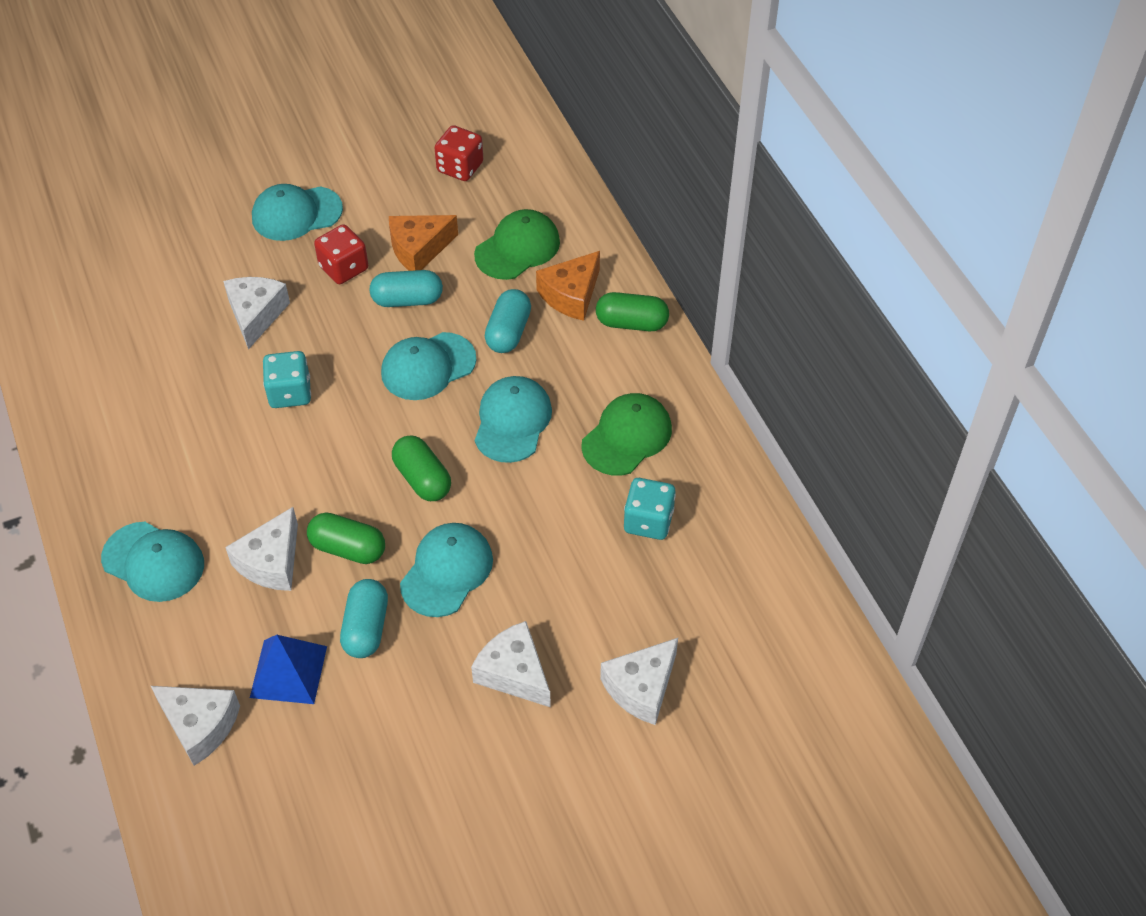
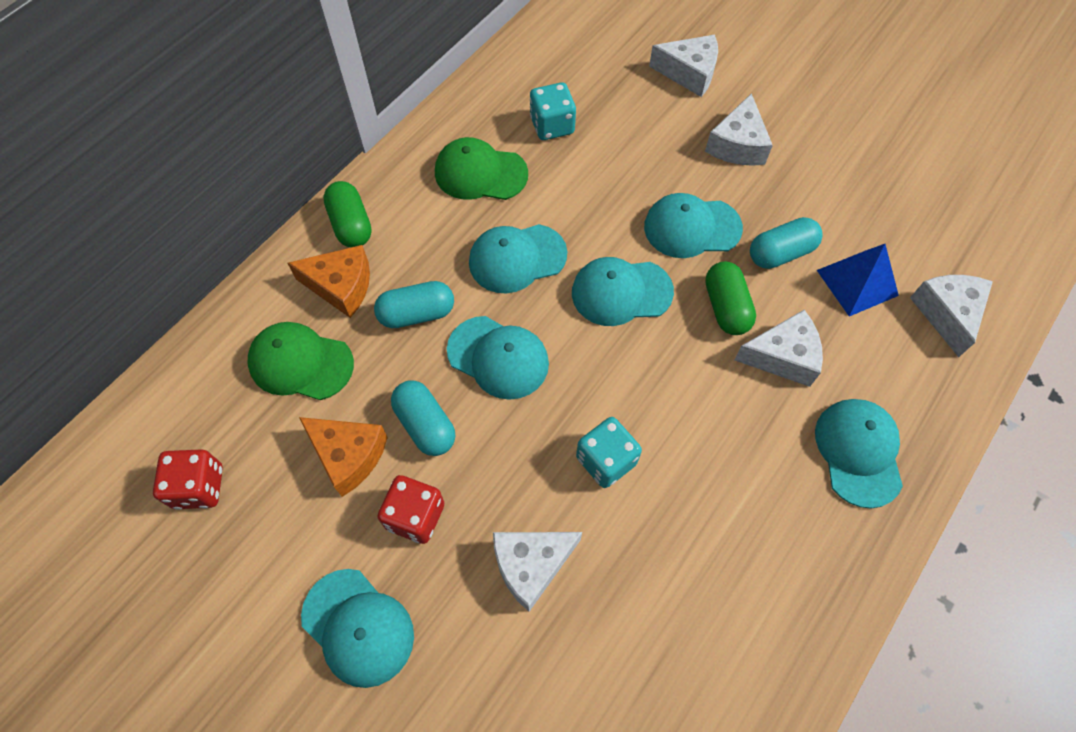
camera: 120 degrees left, 10 degrees up
(422, 479) = (621, 292): green capsule -> turquoise cap

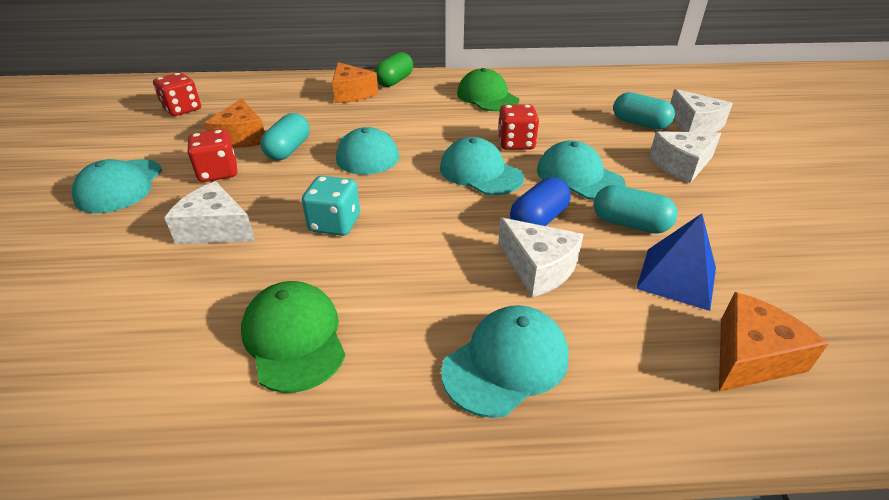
camera: 50 degrees right, 25 degrees down
(300, 363) = (289, 103): green cap -> green cap (294, 338)
(417, 314) = (363, 118): turquoise capsule -> turquoise capsule (639, 124)
(517, 258) = (447, 129): turquoise cap -> none
(552, 126) = (560, 102): turquoise dice -> none
(596, 226) = (516, 143): none -> red dice
(726, 307) = (538, 220): green capsule -> blue capsule
(947, 314) = (750, 356): white cheese -> orange cheese

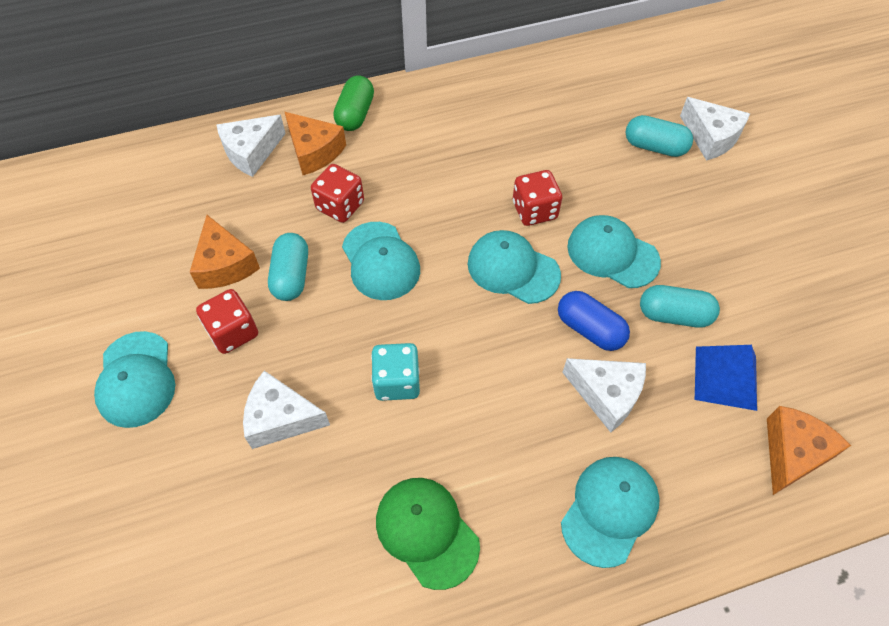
camera: 15 degrees left, 20 degrees up
(182, 109) = (120, 226): red dice -> red dice (340, 206)
(487, 97) = (477, 127): green cap -> none
(538, 220) = (590, 329): blue capsule -> blue capsule turned 75 degrees counterclockwise
(681, 165) = (707, 212): white cheese -> white cheese (251, 152)

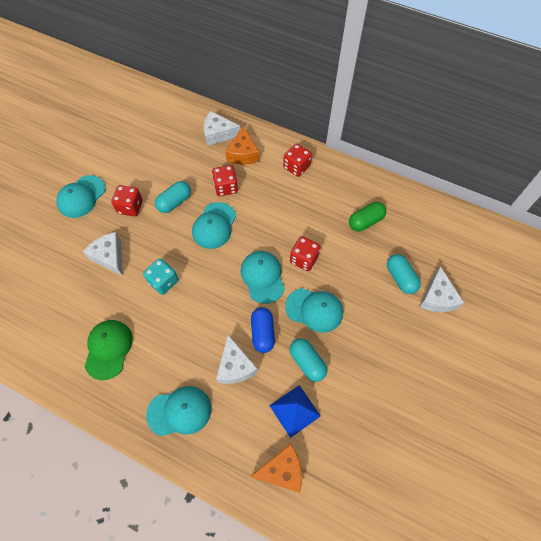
camera: 45 degrees right, 5 degrees up
(225, 264) = (157, 176): orange cheese -> none
(355, 114) = (279, 149): green capsule -> green capsule (365, 221)
(401, 118) = (296, 167): none -> red dice
(612, 254) = (314, 310): turquoise cap -> turquoise cap turned 120 degrees clockwise

